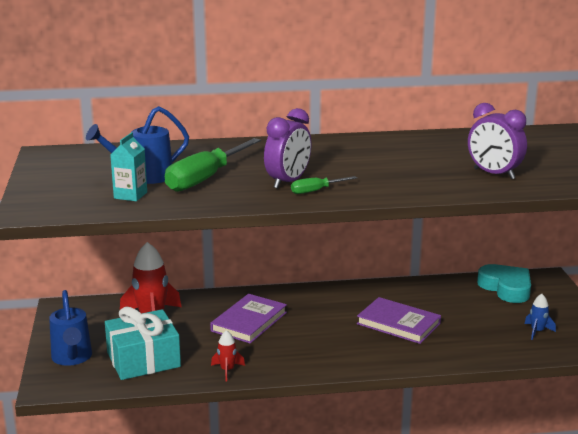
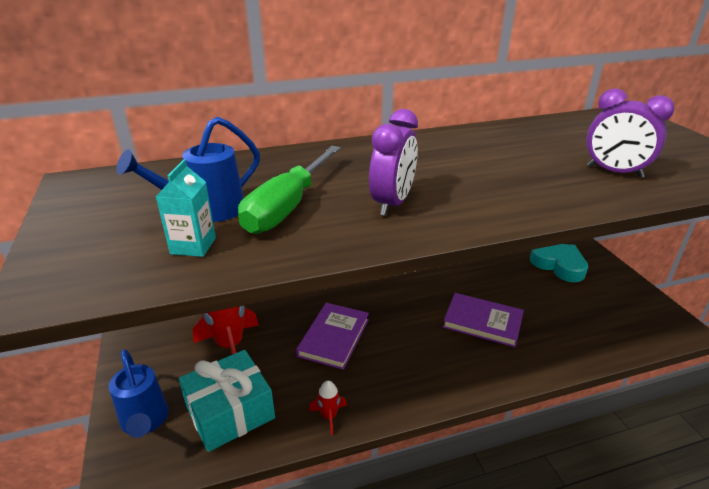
camera: 10 degrees left, 10 degrees up
(316, 191) = (434, 215): green screwdriver -> none
(537, 331) = (614, 316): blue rocket -> none

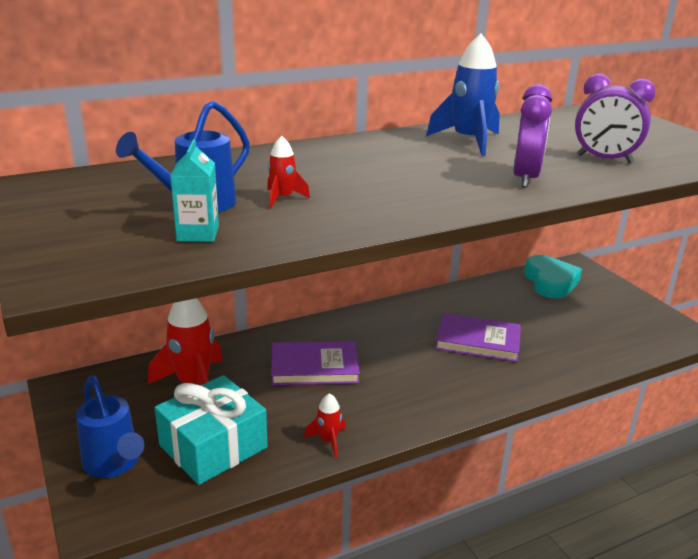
camera: 10 degrees left, 5 degrees down
(287, 207) = (282, 198): green screwdriver -> red rocket
(334, 337) = (314, 367): purple book -> purple book turned 75 degrees clockwise
(392, 203) = (391, 192): purple clock -> purple clock (525, 178)
(483, 146) = (469, 141): none -> blue rocket
(558, 265) = (550, 282): turquoise heart -> turquoise heart turned 45 degrees clockwise

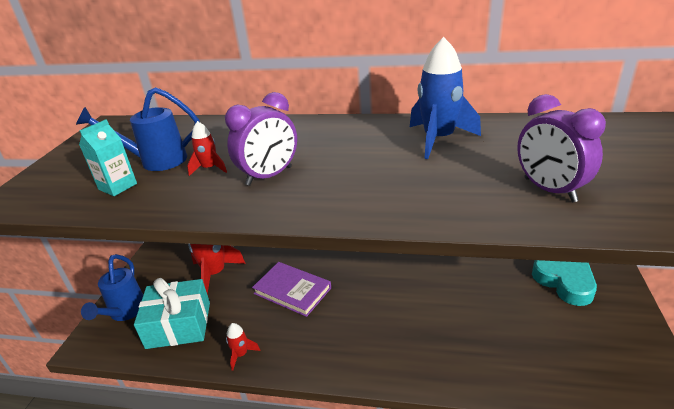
camera: 40 degrees right, 5 degrees up
(478, 341) = (433, 317): purple book -> none
(525, 178) = (423, 195): purple clock -> purple clock (269, 176)
(550, 282) = (564, 282): turquoise heart -> turquoise heart turned 60 degrees counterclockwise

